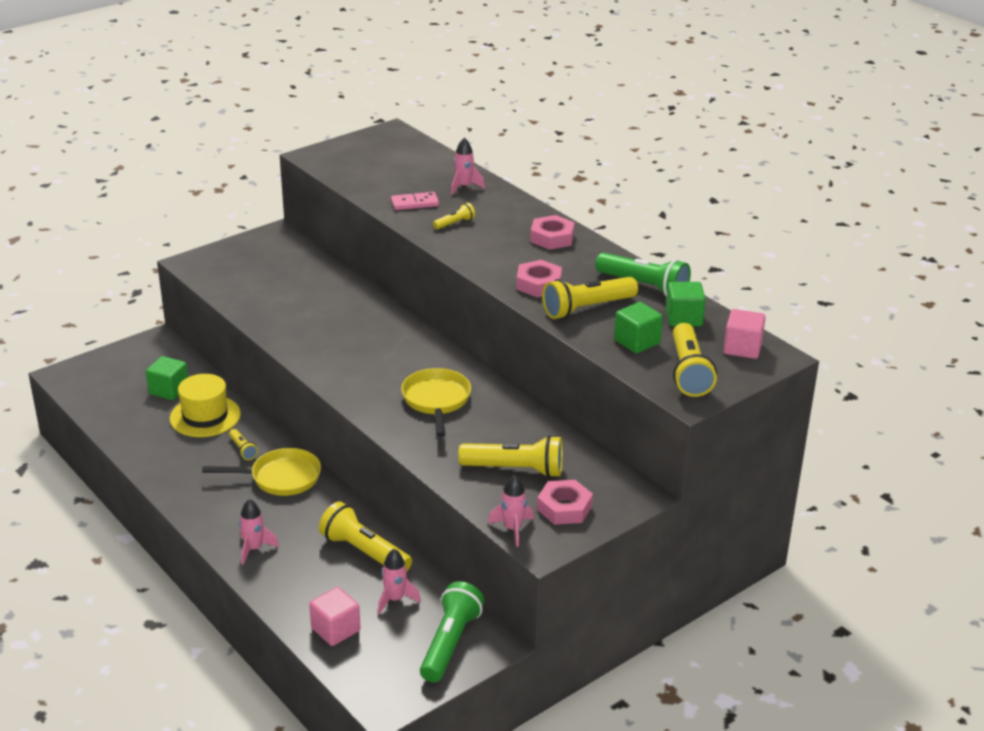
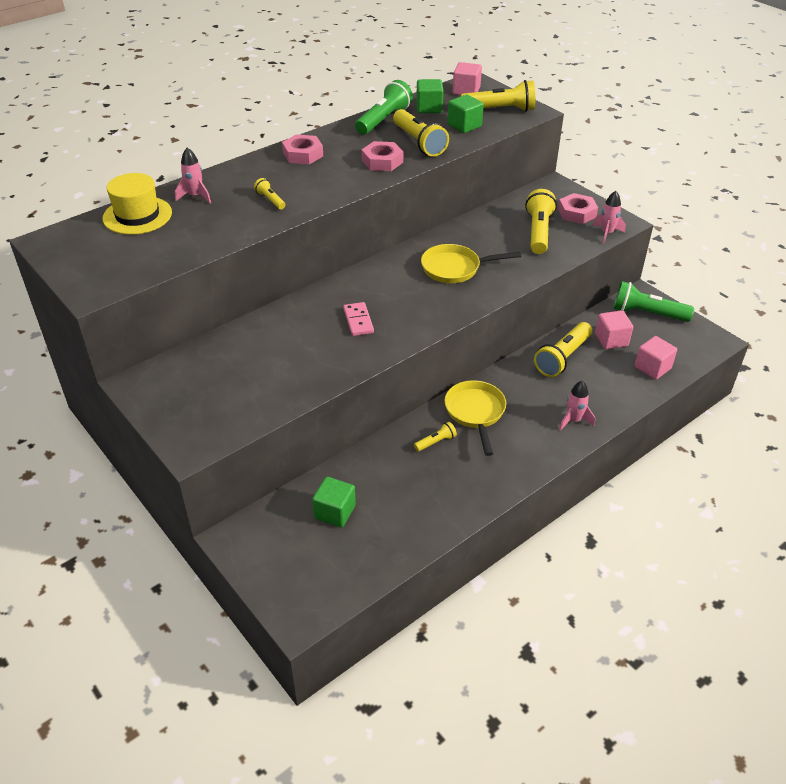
camera: 90 degrees left, 10 degrees up
(205, 416) = (382, 476): yellow hat -> yellow hat (137, 215)
(395, 599) = (611, 340): pink rocket -> pink cube
(415, 203) = (225, 222): pink domino -> pink domino (358, 321)

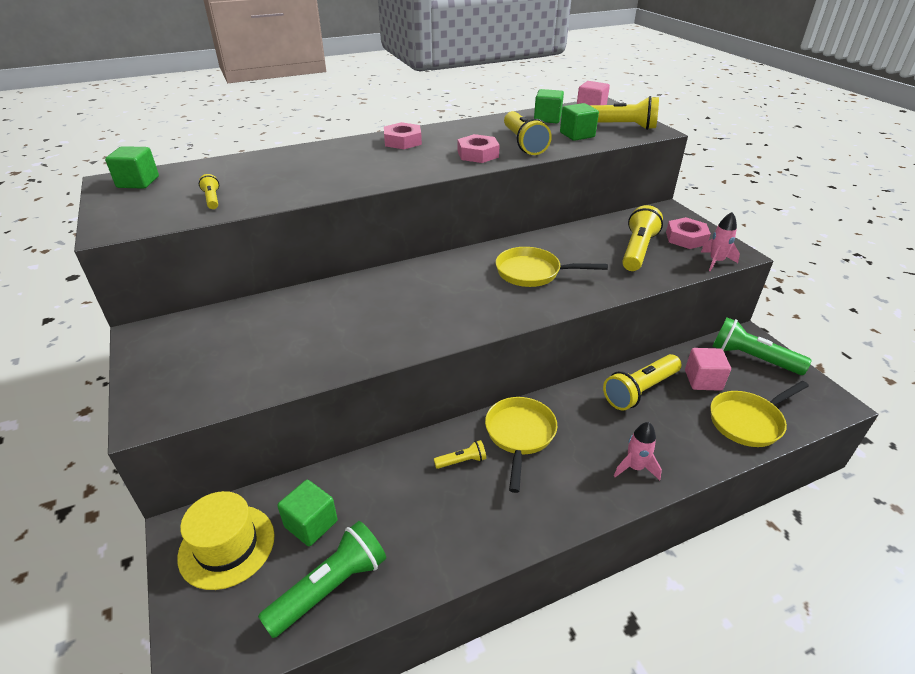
camera: 15 degrees right, 5 degrees down
(73, 238) = (138, 182): none -> green cube
(137, 215) = (211, 171): yellow hat -> yellow hat (227, 546)
(195, 196) = (277, 162): pink rocket -> none
(270, 200) = (346, 173): yellow flashlight -> yellow flashlight (212, 199)
(358, 321) = (405, 309): pink domino -> none
(383, 120) = (497, 123): green flashlight -> green flashlight (330, 587)
(652, 368) = (748, 421): pink cube -> yellow pan

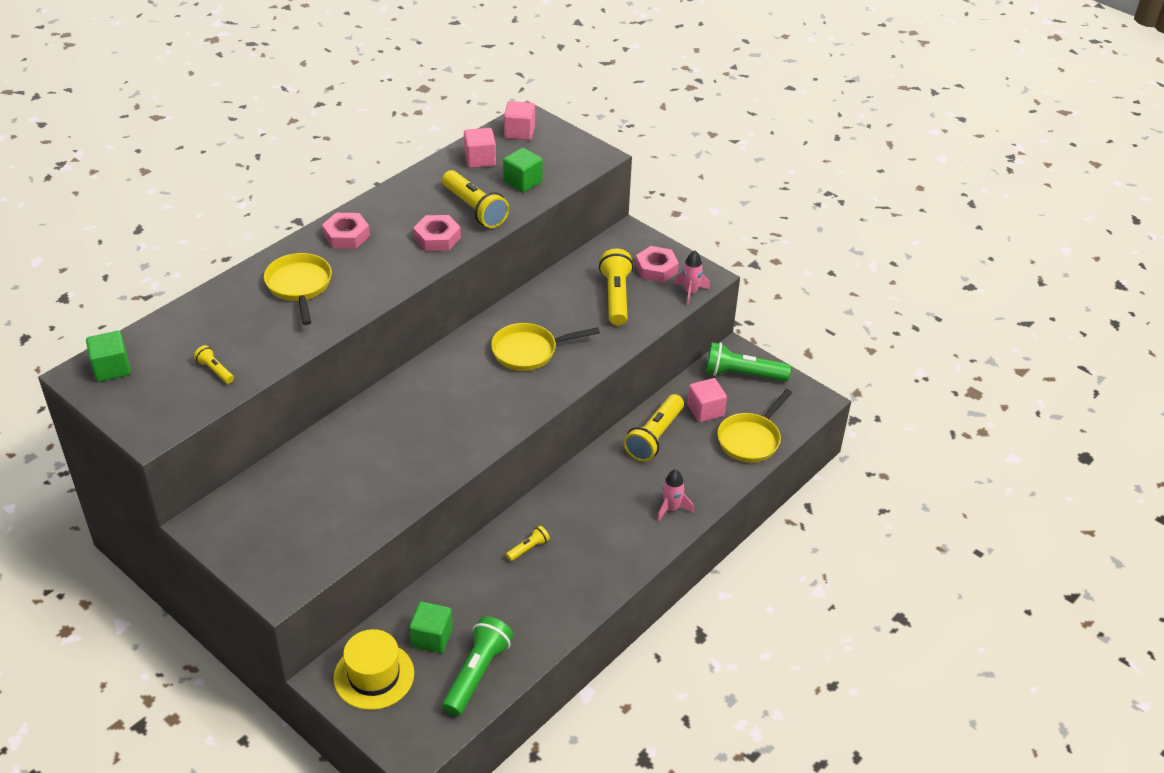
camera: 25 degrees left, 5 degrees up
(519, 435) = (566, 510): yellow pan -> yellow pan (299, 286)
(547, 119) = (480, 159): green cube -> pink cube
(620, 126) = (560, 156): yellow flashlight -> none

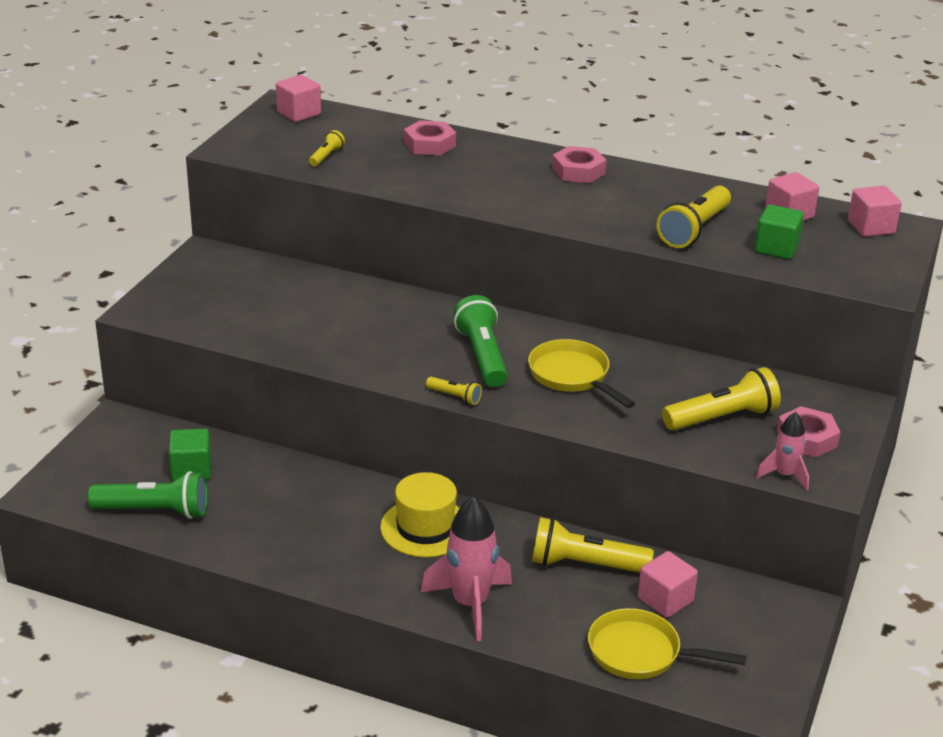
camera: 70 degrees right, 10 degrees down
(111, 368) = (299, 113): green cube -> pink cube
(299, 286) = (477, 166): yellow pan -> none
(374, 675) = (129, 446): yellow hat -> yellow hat (425, 528)
(437, 238) = (621, 219): pink nut -> pink nut (429, 144)
(528, 548) = (345, 505): yellow flashlight -> yellow flashlight (455, 397)
(671, 509) = (470, 604): pink rocket -> pink rocket, size x1.76
(742, 374) = (761, 621): green flashlight -> green flashlight (482, 356)

